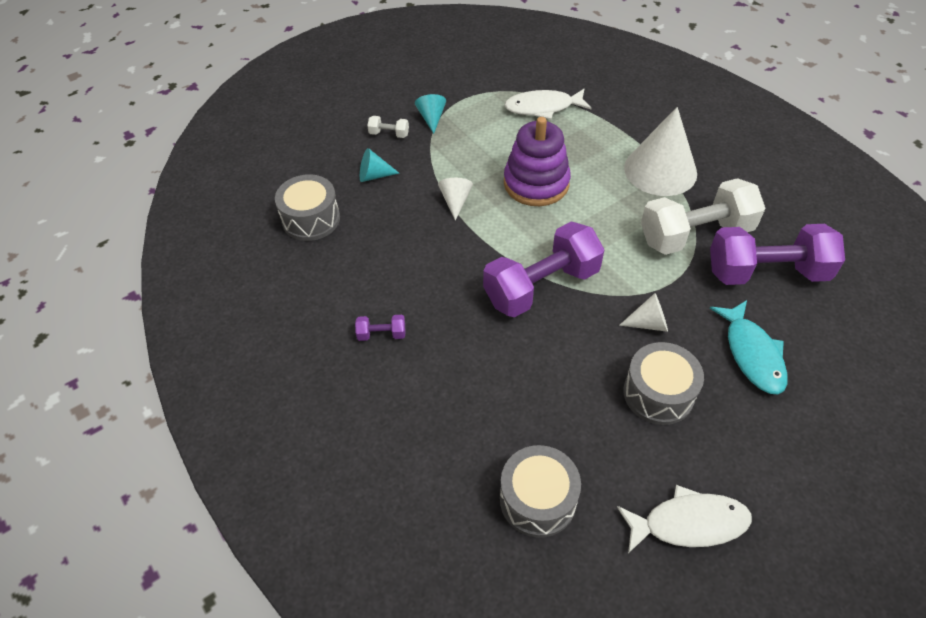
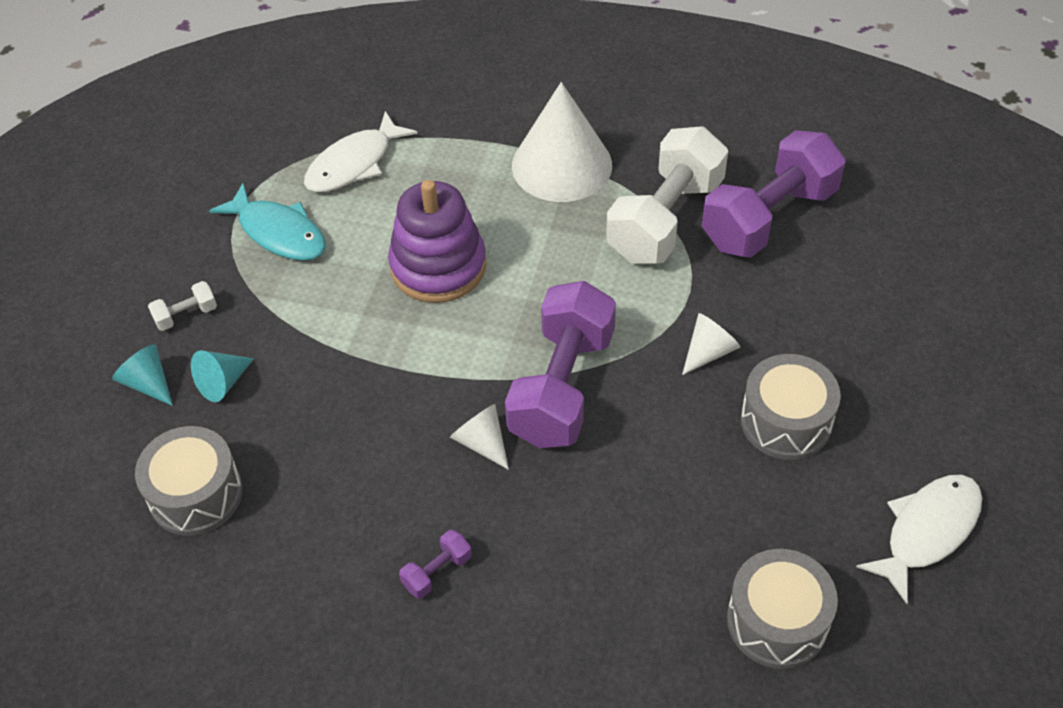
camera: 40 degrees left, 0 degrees up
(431, 118) = (223, 260): turquoise cone -> turquoise cone (148, 383)
(455, 201) = (362, 349): white cone -> white cone (481, 442)
(752, 354) = (831, 316): turquoise fish -> turquoise fish (278, 232)

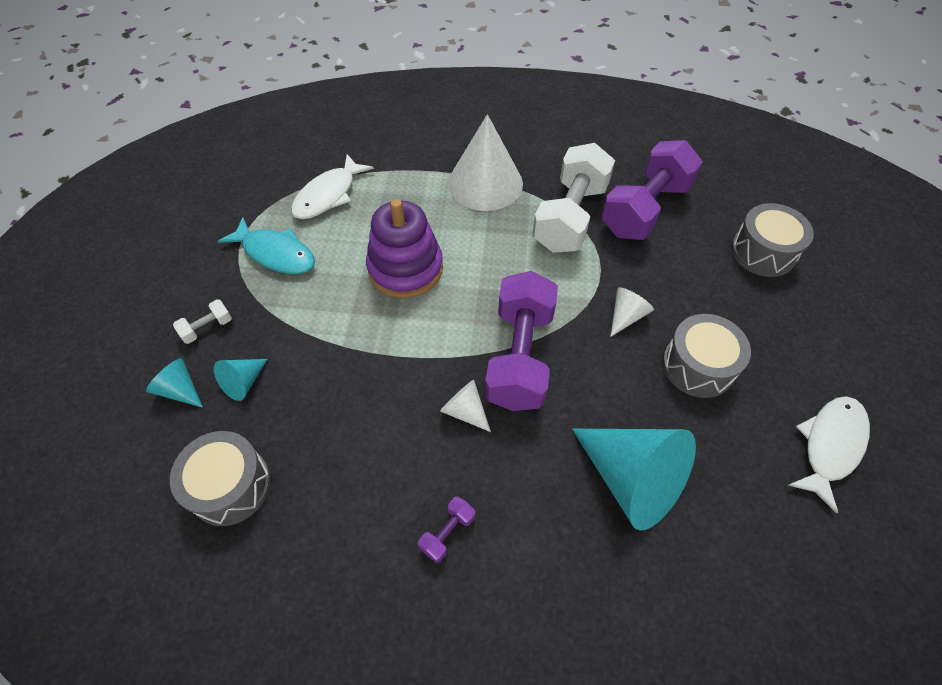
camera: 10 degrees left, 5 degrees up
(668, 541) = (632, 479): none -> turquoise cone
(777, 621) = (736, 541): grey drum -> grey drum (763, 252)

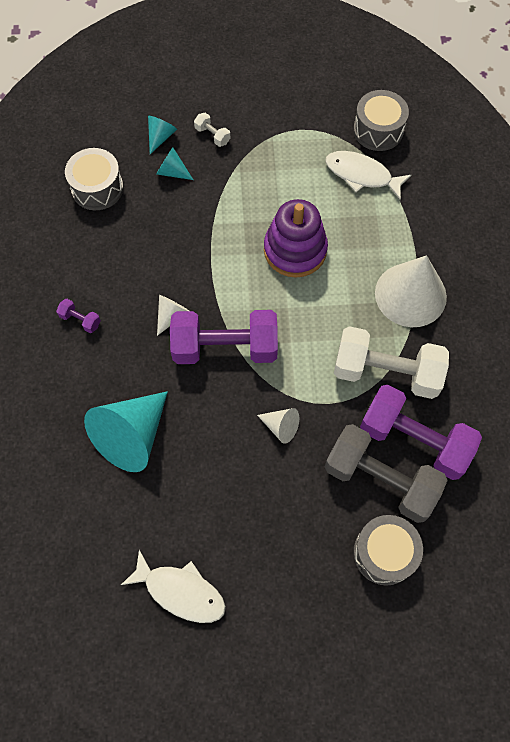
camera: 80 degrees right, 10 degrees up
(275, 253) = (290, 156): turquoise fish -> none
(687, 242) = (380, 480): none -> grey dumbbell
(698, 366) = (240, 487): grey drum -> grey drum (378, 130)

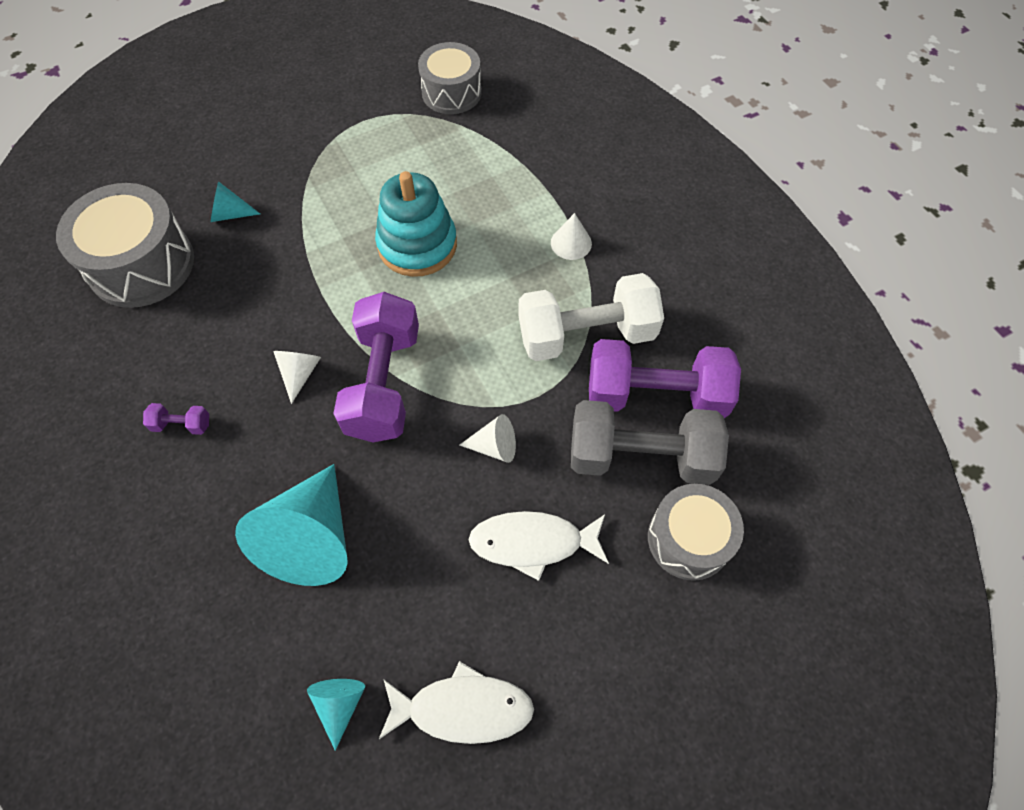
camera: 25 degrees left, 5 degrees down
(97, 188) = (141, 264): grey drum -> grey drum, size x1.50
(160, 137) = (199, 182): turquoise cone -> turquoise cone (340, 704)
(212, 135) = (263, 160): white dumbbell -> none
(225, 347) = (383, 383): purple dumbbell -> purple dumbbell turned 60 degrees counterclockwise
(295, 250) = (417, 245): purple stacking toy -> turquoise stacking toy
(362, 175) = (456, 142): white fish -> white fish (533, 542)
(410, 294) = (571, 243): white cone -> white cone, size x0.47

